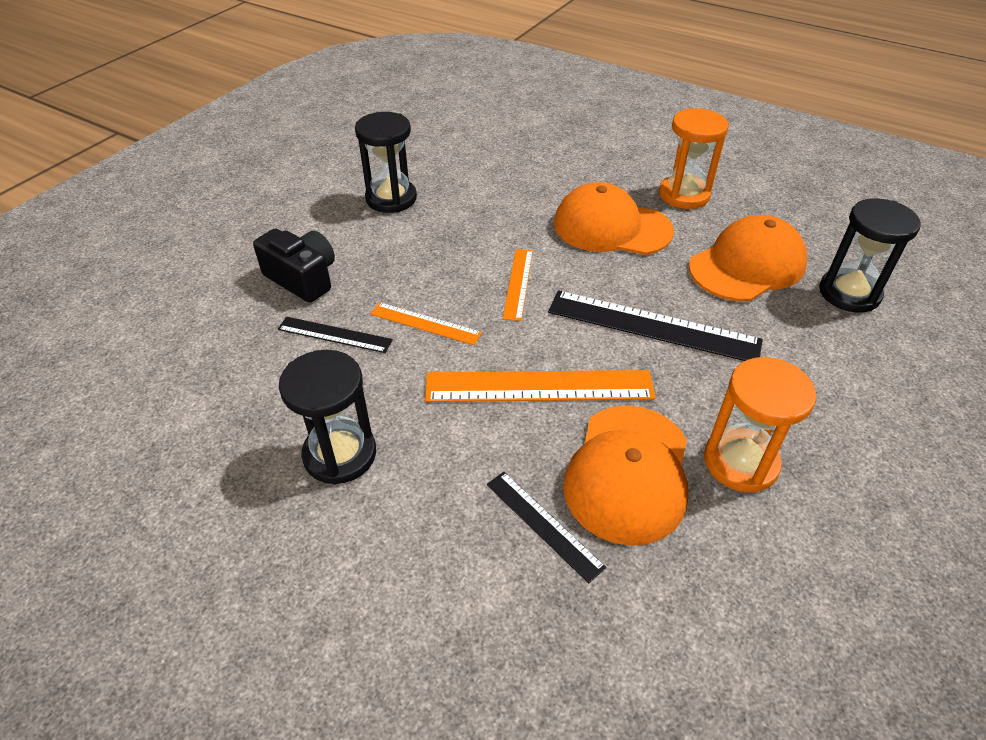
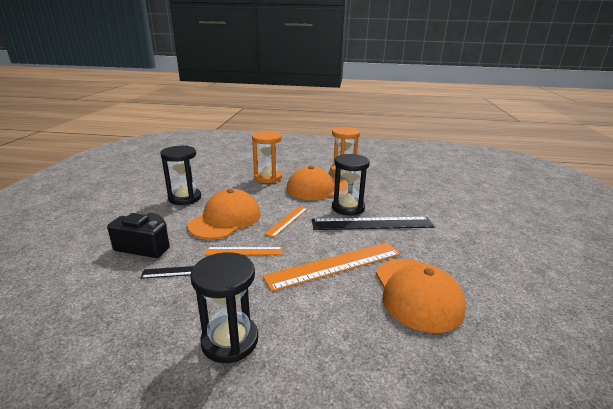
camera: 25 degrees left, 20 degrees down
(518, 283) = (287, 221): orange ruler -> orange ruler turned 45 degrees clockwise
(543, 524) = (393, 337): black ruler -> none
(740, 462) = (465, 271): orange hourglass -> orange hourglass (268, 177)
(747, 265) = (394, 191): orange cap -> orange cap (225, 219)
(849, 293) = (445, 192): black hourglass -> black hourglass (348, 208)

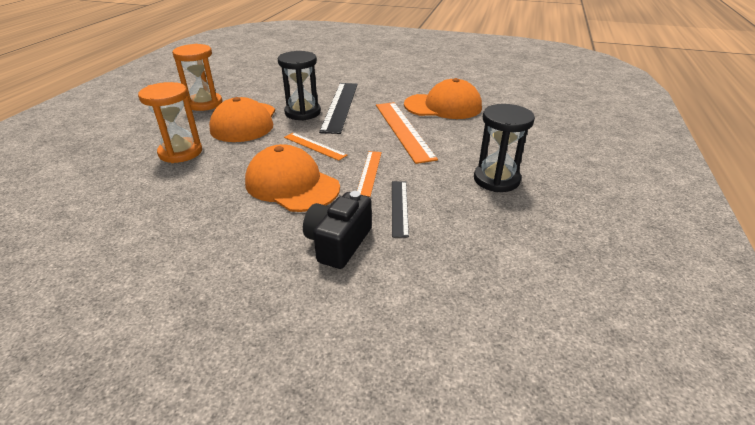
camera: 80 degrees left, 10 degrees up
(185, 198) = (201, 222): black hourglass -> none

